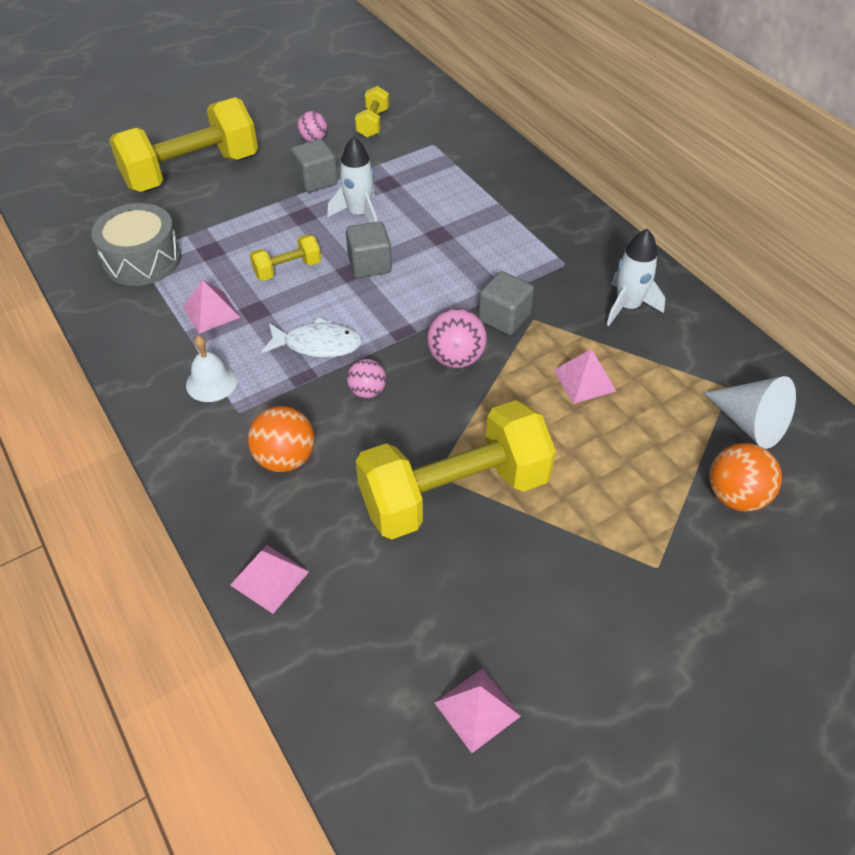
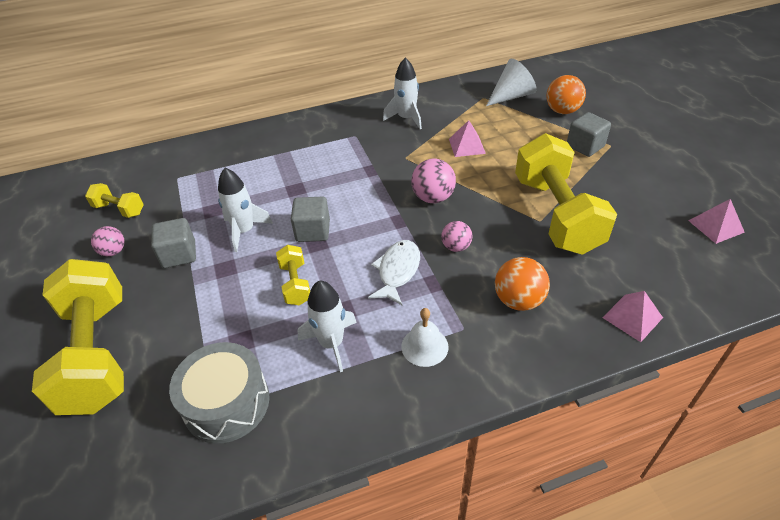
camera: 75 degrees left, 5 degrees down
(211, 312) = (331, 343): pink pyramid -> white rocket
(504, 318) = (399, 170): grey cube -> grey cube (585, 146)

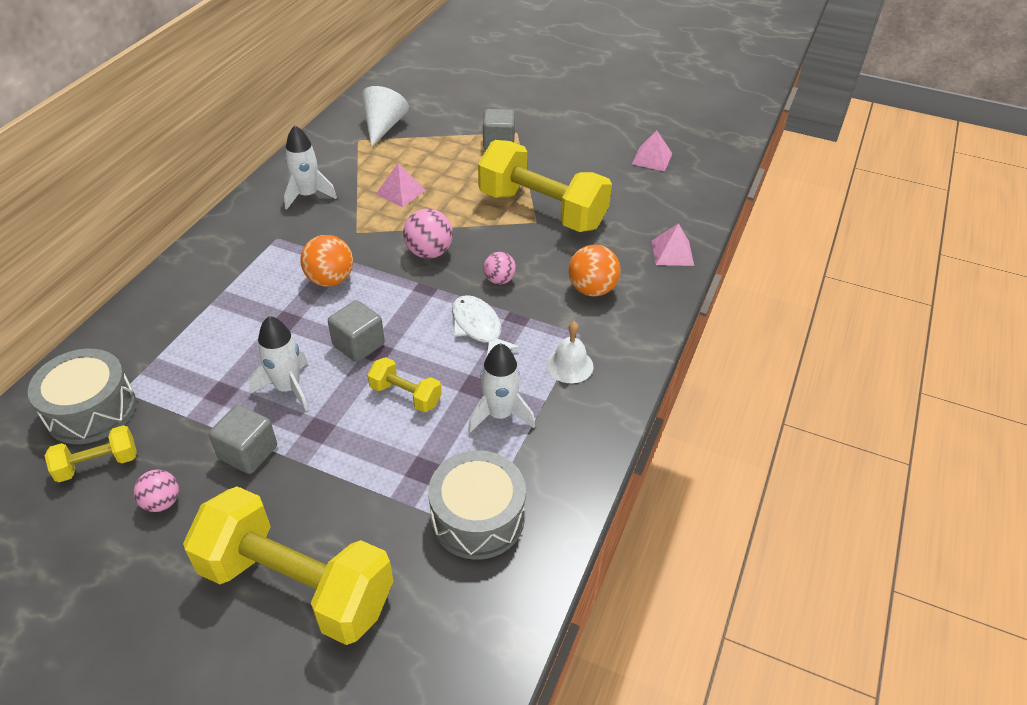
camera: 50 degrees left, 0 degrees up
(153, 179) = (91, 410): none -> grey drum
(562, 111) = (444, 120): orange ball -> orange ball (330, 280)

